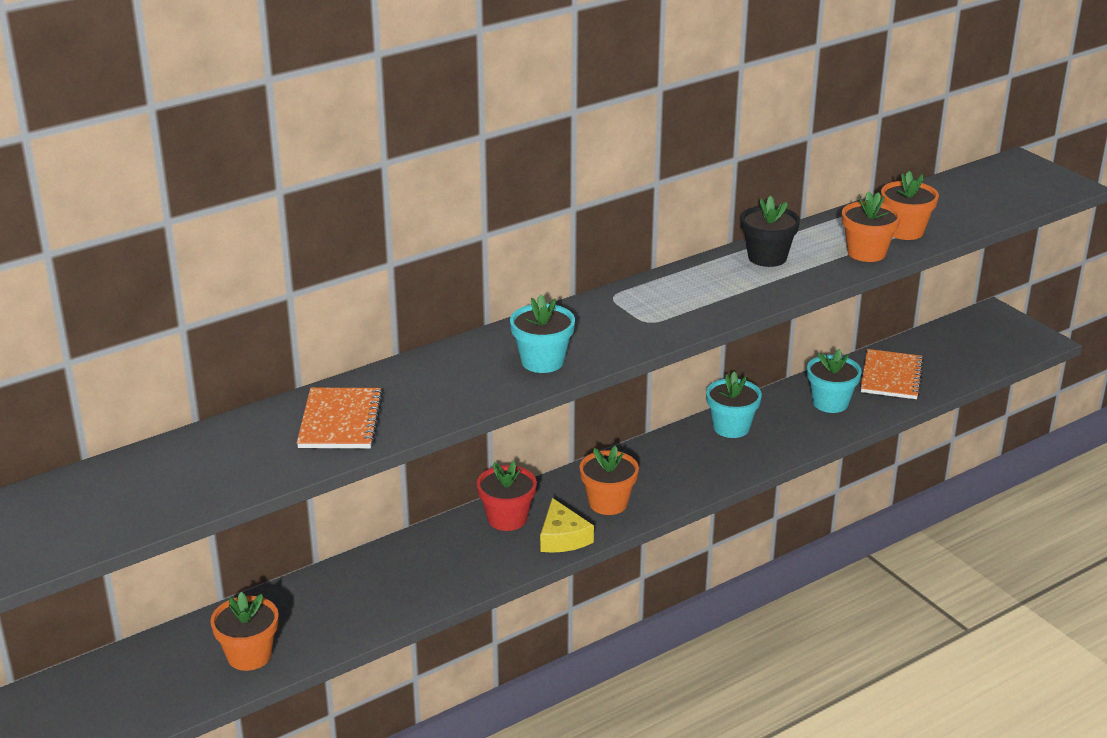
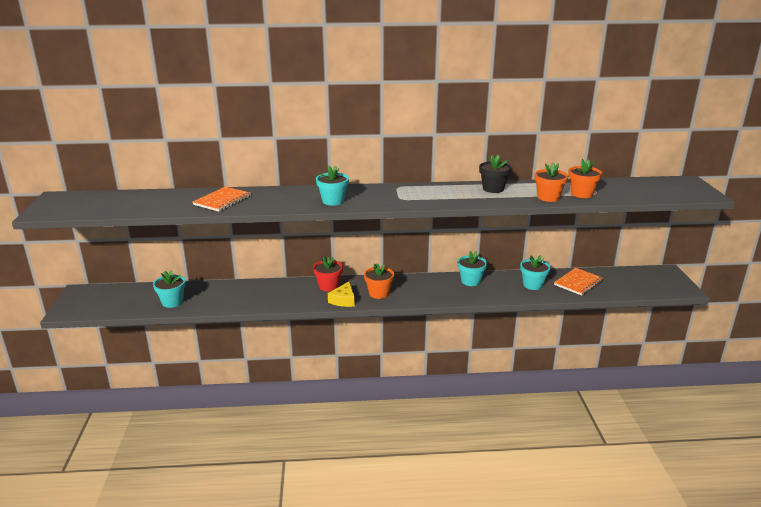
camera: 30 degrees right, 5 degrees down
(249, 655) = (172, 302): orange flower pot -> turquoise flower pot

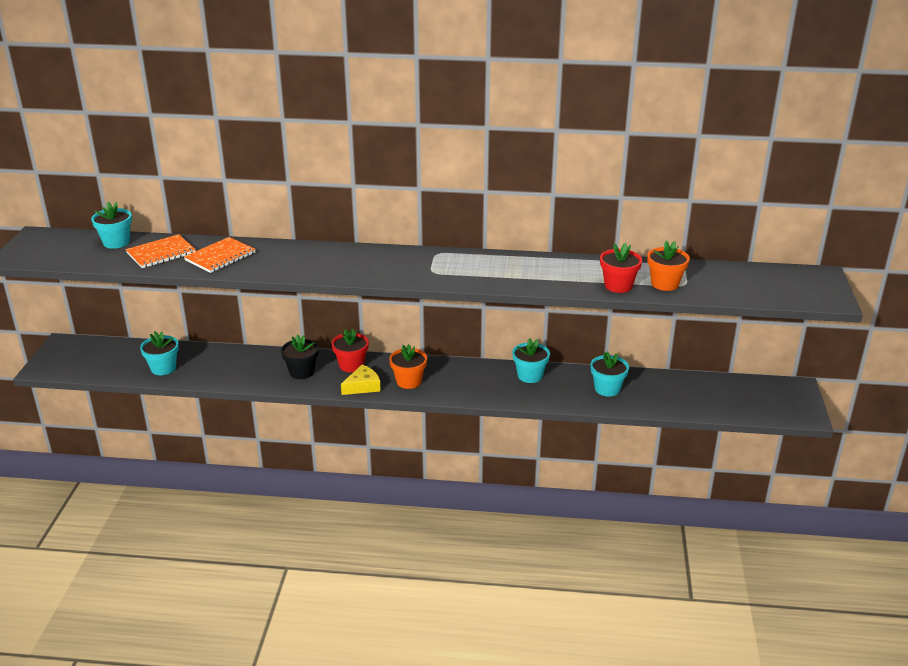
camera: 10 degrees right, 5 degrees up
(333, 201) = (349, 268): turquoise flower pot -> turquoise flower pot (116, 242)
(343, 300) = (363, 386): yellow cheese -> yellow cheese turned 150 degrees counterclockwise
(493, 189) = (555, 266): black flower pot -> black flower pot (302, 372)
(548, 197) = (618, 286): orange flower pot -> red flower pot
(578, 283) = (668, 392): orange notebook -> orange notebook (161, 253)

